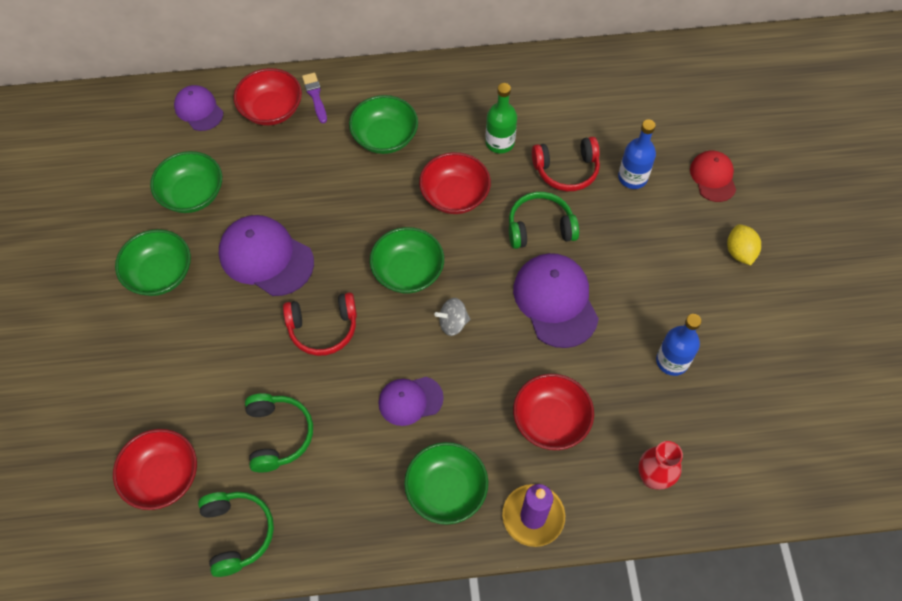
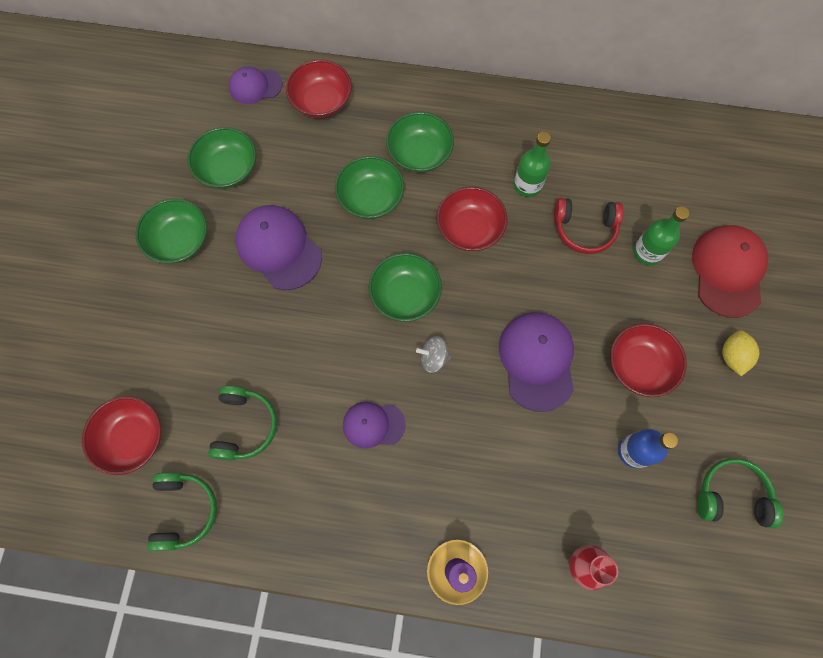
camera: 15 degrees right, 10 degrees up
(199, 110) = (255, 86): purple cap -> purple cap turned 75 degrees counterclockwise
(315, 96) = (365, 97): purple brush -> none
(323, 328) = (312, 332): red headphones -> none
(446, 490) = (383, 522): green bowl -> green bowl (371, 198)
(540, 227) = (542, 282): green headphones -> green headphones (731, 495)
(550, 420) = (499, 480): red bowl -> red bowl (639, 365)
(632, 177) = (647, 252): blue bottle -> green bottle
(713, 177) = (728, 271): red cap -> red cap, size x1.66

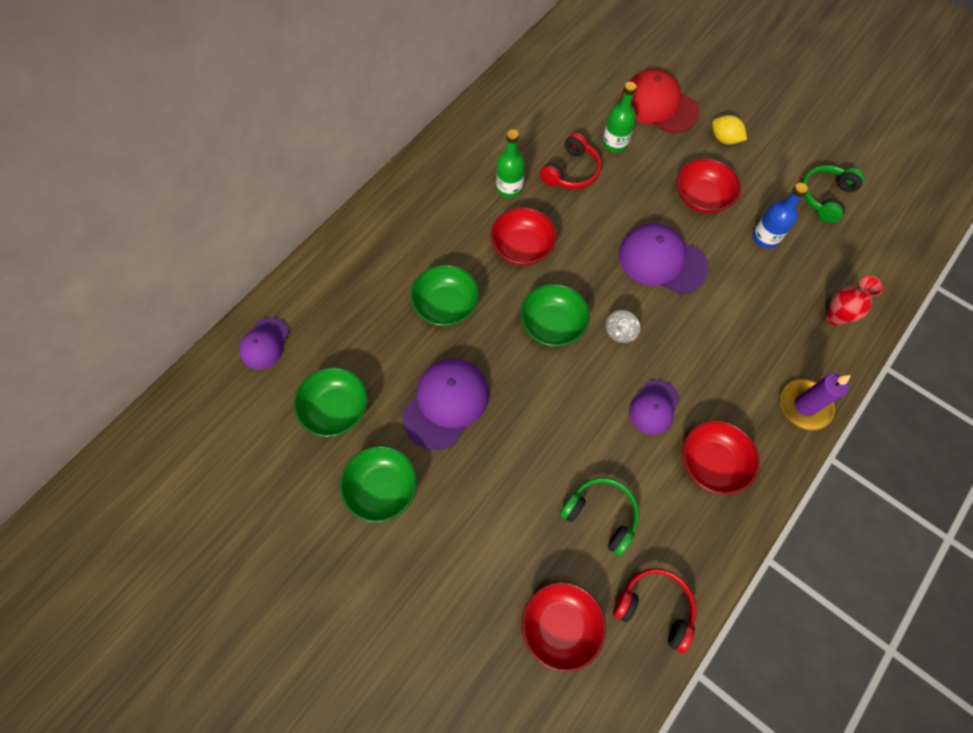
camera: 60 degrees left, 5 degrees down
(184, 511) = (655, 607): green headphones -> red headphones
(278, 248) = (446, 404): purple cap -> purple cap turned 135 degrees clockwise
(321, 101) = (323, 297): red bowl -> red bowl (711, 463)
(419, 154) = (429, 248): green bowl -> none

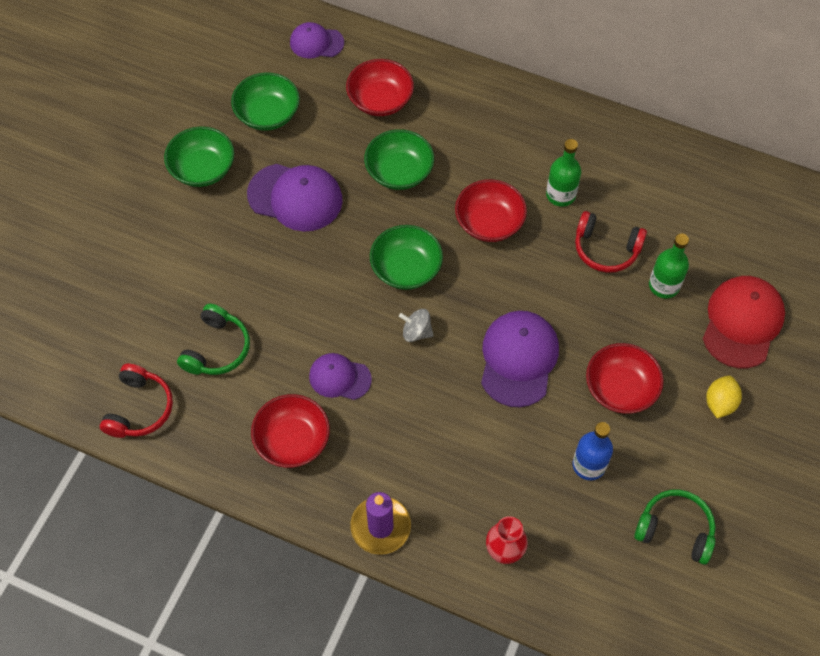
camera: 75 degrees right, 5 degrees down
(560, 625) = (110, 334): red bowl -> red bowl (380, 100)

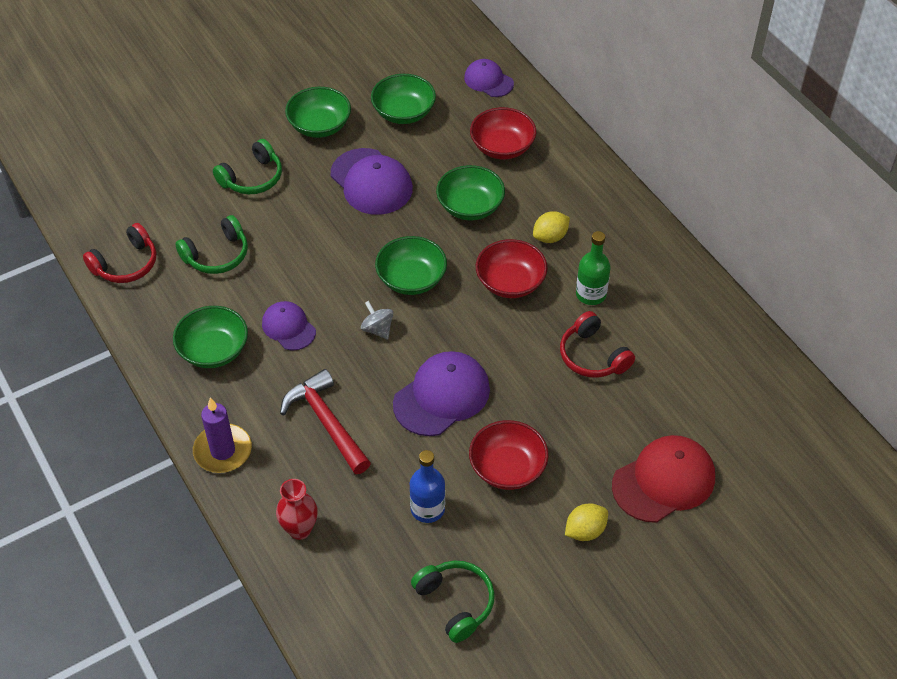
camera: 35 degrees right, 10 degrees down
(184, 255) = (252, 178): none -> green headphones
(292, 440) = (213, 350): red bowl -> green bowl
(445, 443) = (326, 422): none -> red hammer
(487, 162) = (550, 237): none -> yellow lemon
(664, 285) = (618, 412): green bottle -> none

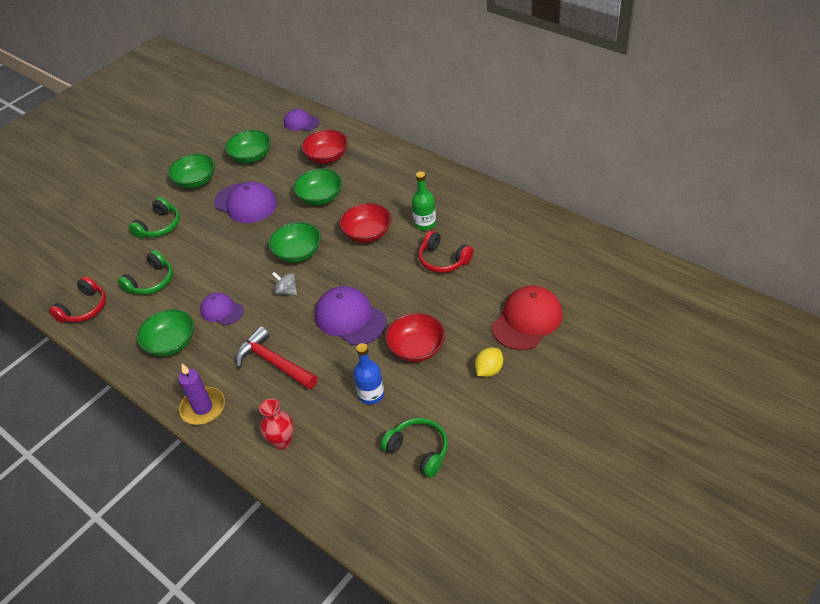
camera: 15 degrees left, 5 degrees down
(442, 396) = (350, 318): purple cap -> purple cap turned 75 degrees counterclockwise
(550, 237) = (382, 199): yellow lemon -> none

